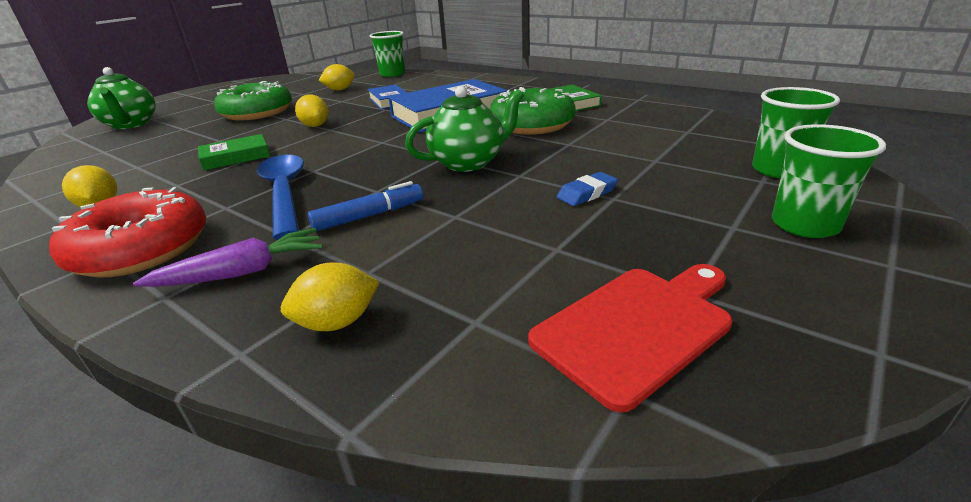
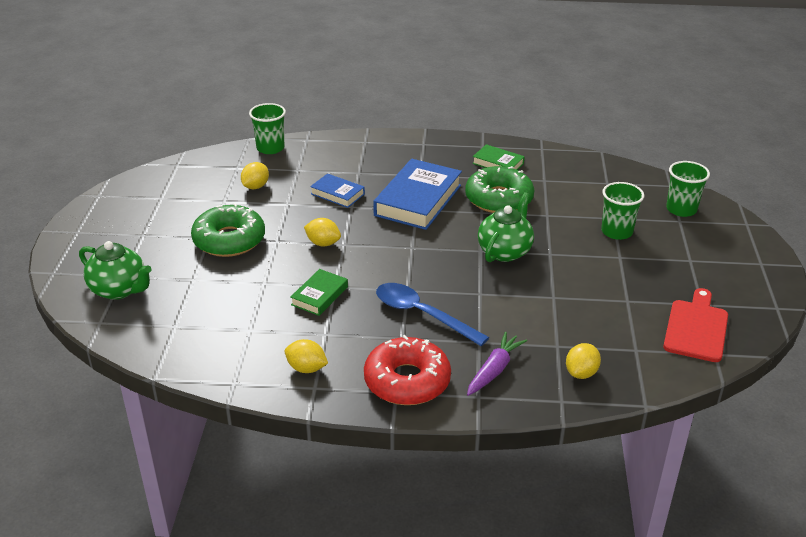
camera: 35 degrees left, 5 degrees up
(369, 216) = (505, 313): blue marker -> none
(587, 193) = (603, 258): blue eraser -> none
(804, 225) = (717, 249): green cup -> green cup (616, 232)

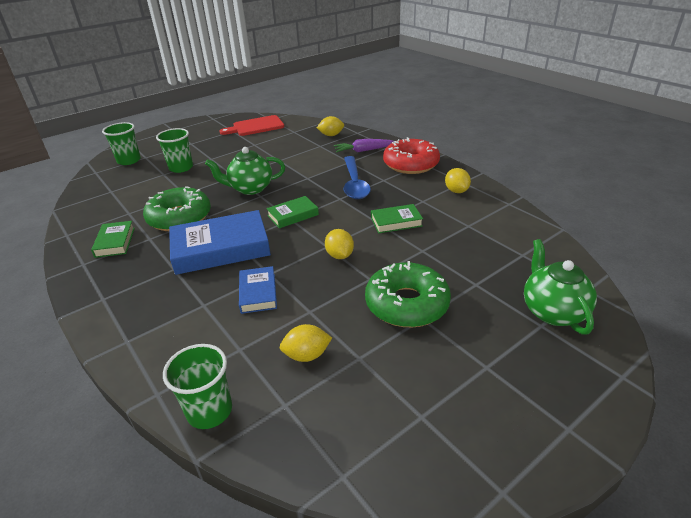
camera: 130 degrees left, 0 degrees up
(417, 251) = (293, 215): none -> green book

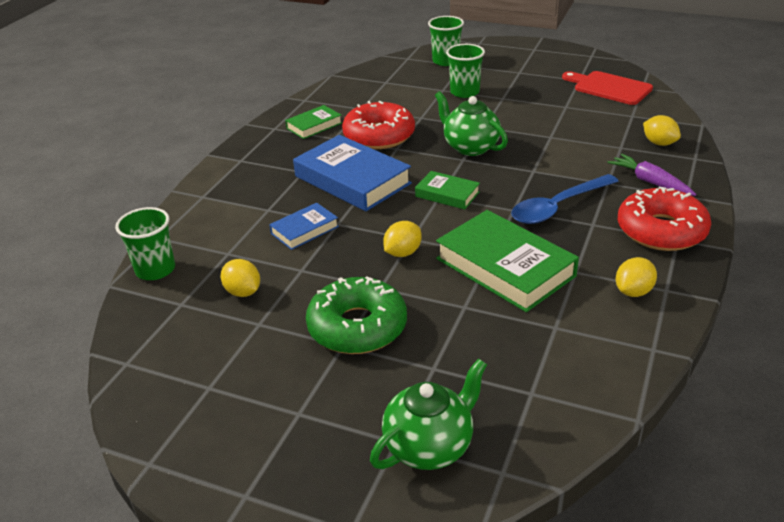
camera: 60 degrees right, 0 degrees up
(179, 217) = (379, 136): green donut -> red donut
(396, 222) = (505, 267): green book -> green book, size x1.91

